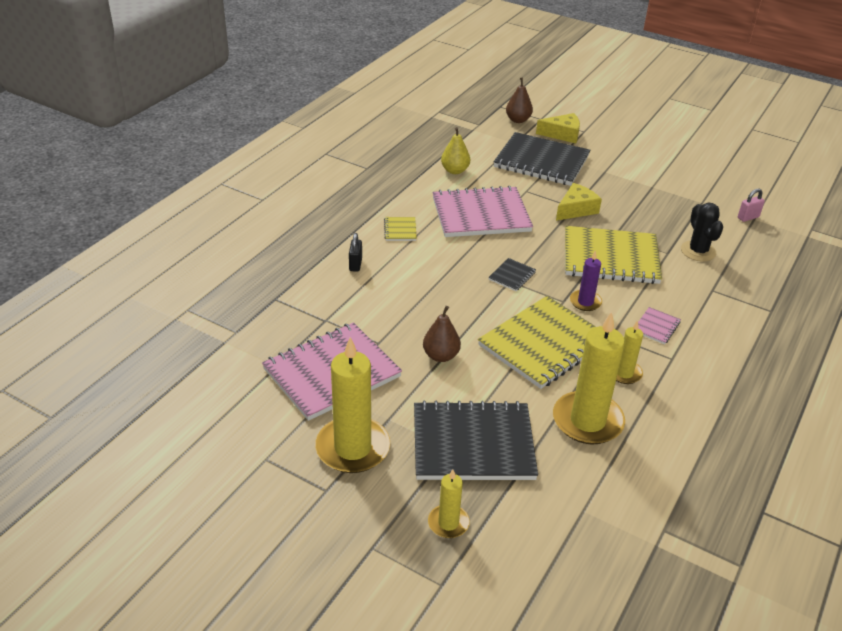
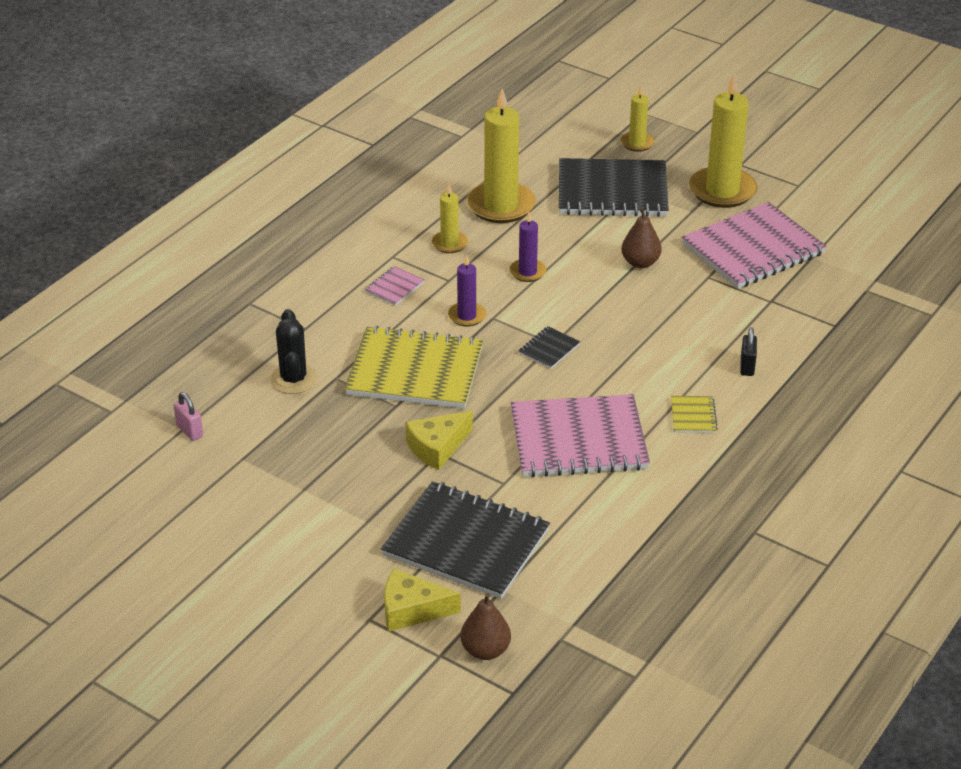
camera: 175 degrees left, 0 degrees up
(455, 171) = (612, 524): yellow pear -> none
(543, 344) = (527, 272): yellow notebook -> purple candle
(748, 217) = (189, 431): pink padlock -> pink padlock turned 75 degrees clockwise

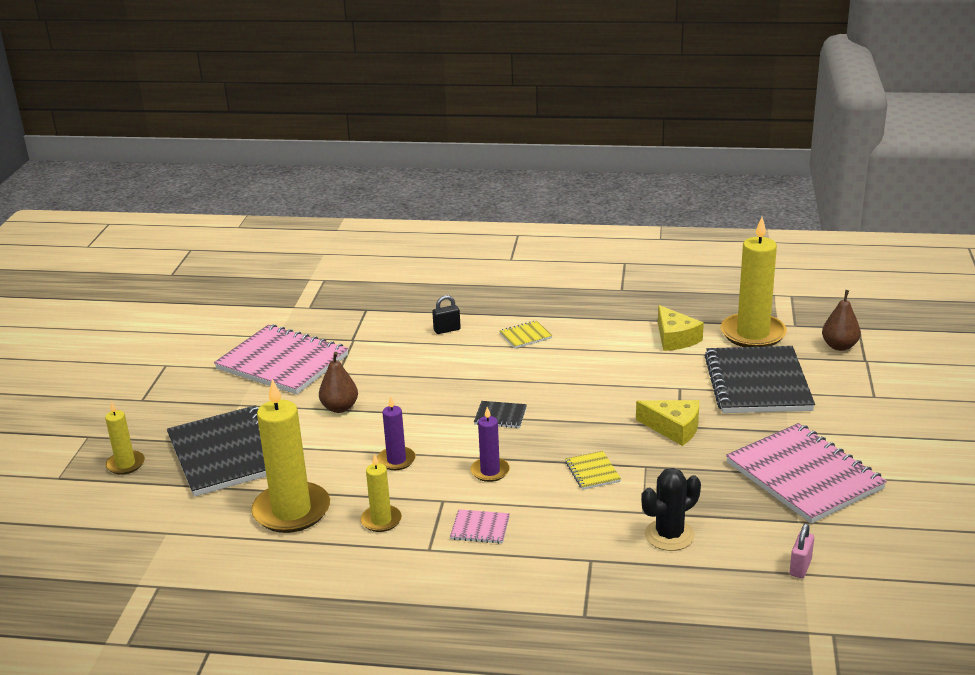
camera: 115 degrees left, 10 degrees down
(412, 610) = (844, 383): yellow cheese -> yellow cheese (675, 338)
(415, 371) = (592, 472): yellow notebook -> yellow notebook, size x0.42
(578, 440) = (599, 372): pink notebook -> pink notebook (804, 476)
(722, 191) = (194, 397): yellow candle -> yellow candle (753, 334)

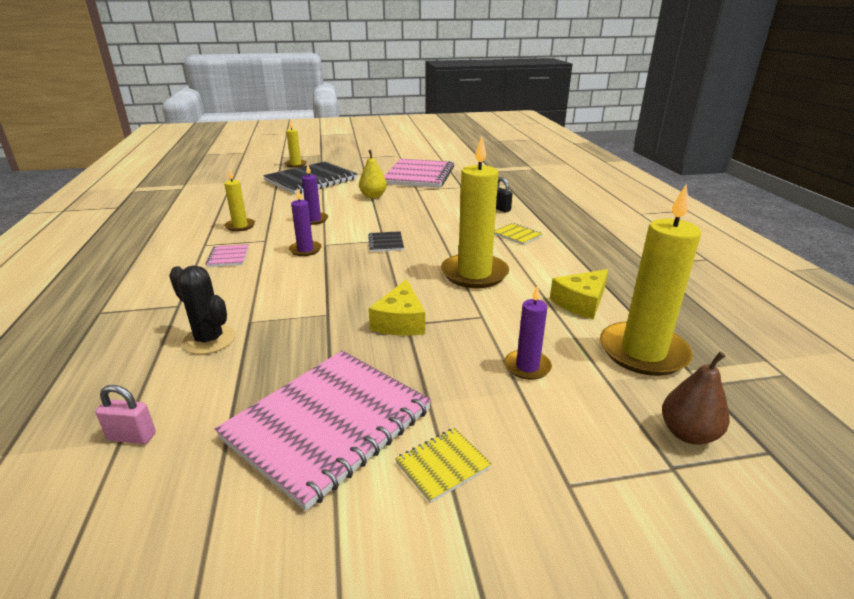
camera: 70 degrees right, 0 degrees up
(291, 511) = (251, 203): yellow candle -> yellow candle (474, 274)
(340, 408) = (373, 196): brown pear -> yellow pear
(592, 472) = (312, 289): yellow notebook -> yellow notebook (443, 465)
(757, 383) = (527, 367): black notebook -> purple candle

